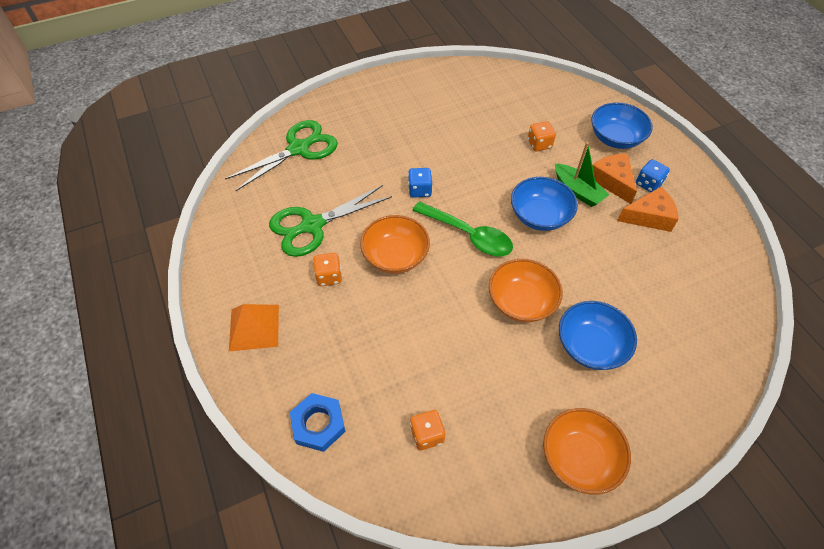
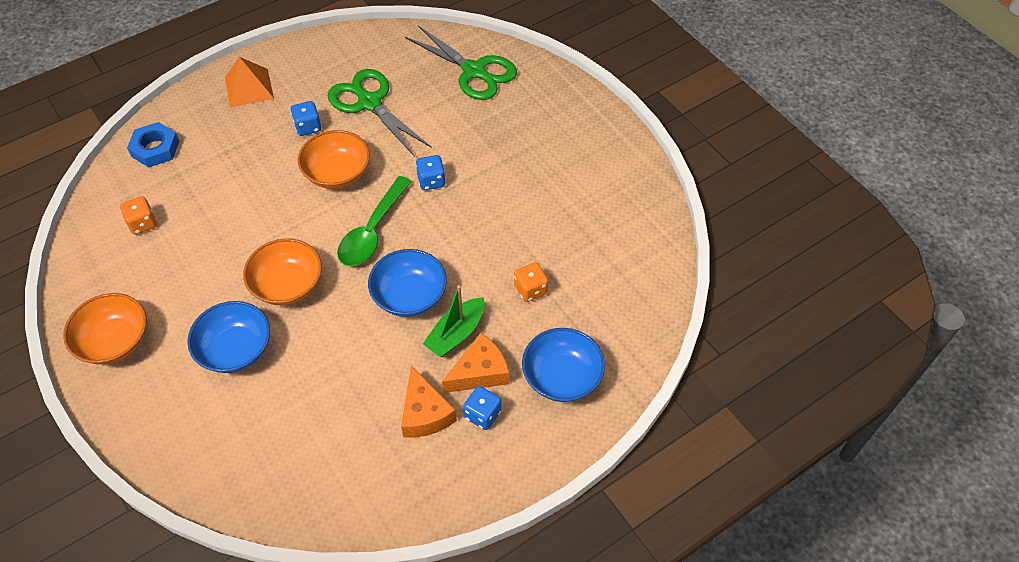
camera: 80 degrees right, 0 degrees up
(329, 276) = (308, 127): orange dice -> blue dice

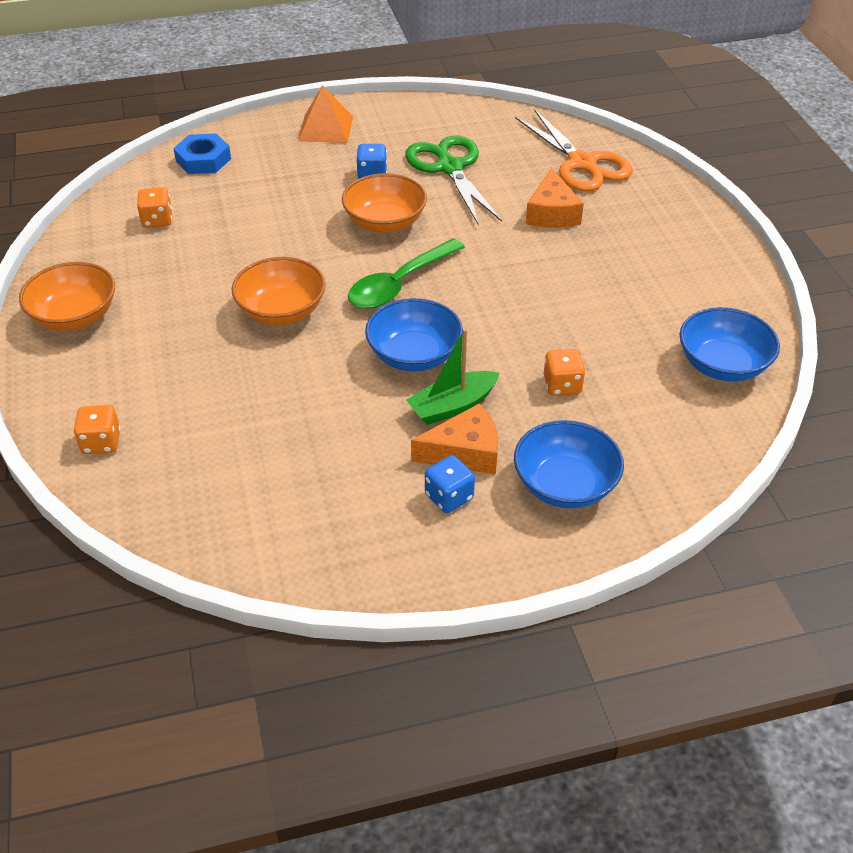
camera: 20 degrees right, 10 degrees down
(193, 454) = (101, 442): none -> orange dice
(235, 349) = (196, 356): blue bowl -> blue bowl (722, 365)
(425, 413) = (380, 476): orange cheese -> orange cheese (552, 213)
(431, 181) = (488, 253): blue dice -> none
(474, 71) = (582, 163): green scissors -> orange scissors

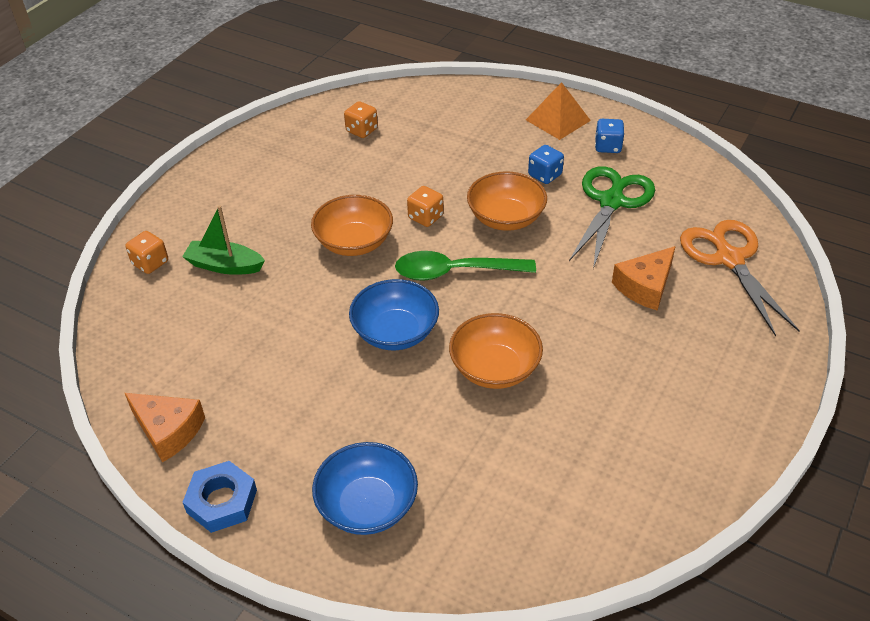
camera: 45 degrees right, 0 degrees up
(75, 316) = (237, 170): orange bowl -> orange bowl (495, 368)
(203, 160) = (444, 101): blue nut -> blue nut (222, 501)
(449, 497) = (284, 451): blue dice -> blue dice (608, 147)
(452, 406) = (371, 388): green boat -> green boat (224, 265)
(464, 452) = (334, 428): orange cheese -> orange cheese (168, 430)
(562, 385) = (466, 429): orange dice -> orange dice (425, 217)
(582, 163) = (729, 259): orange scissors -> orange scissors turned 150 degrees clockwise
(722, 365) = (617, 507): blue bowl -> none

